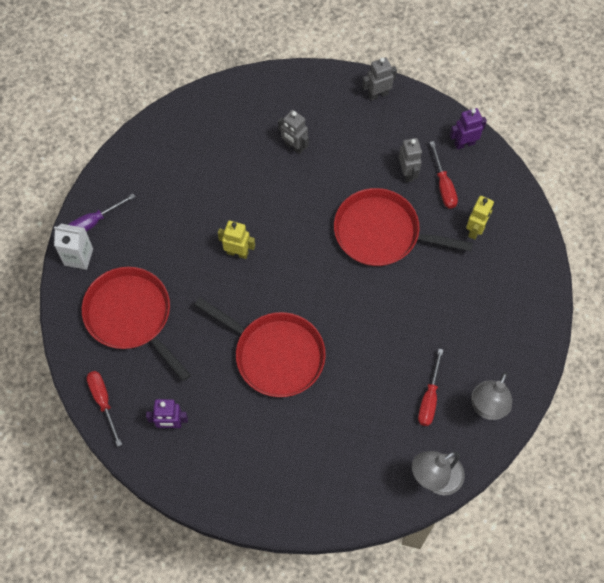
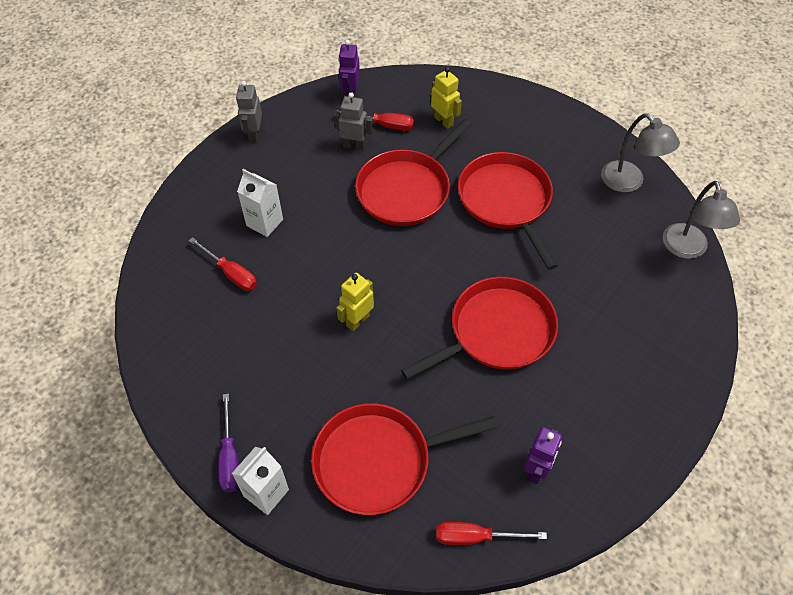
camera: 65 degrees left, 10 degrees down
(294, 146) = (264, 222): grey robot -> white carton
(411, 314) = (506, 201): none -> red pan
(429, 398) = (601, 221): red screwdriver -> red screwdriver (231, 273)

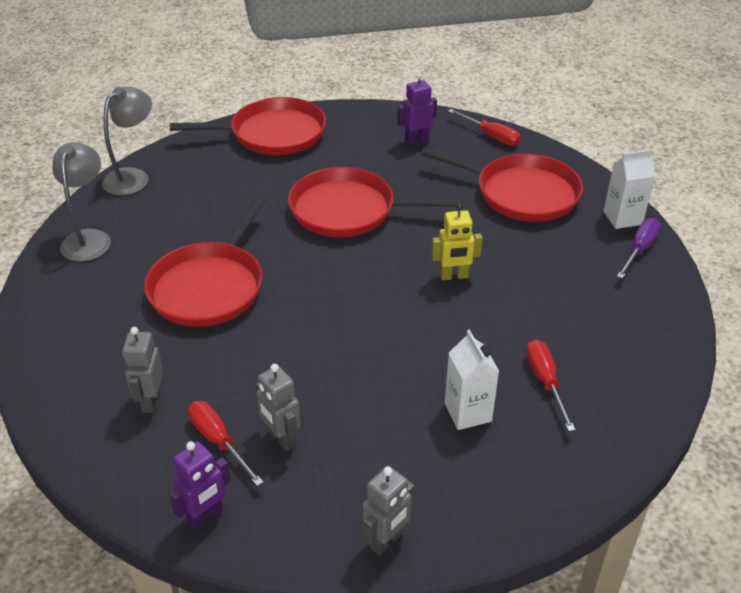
camera: 140 degrees left, 15 degrees down
(406, 190) = (285, 353): red pan -> red pan (273, 134)
(444, 121) = (151, 401): yellow robot -> grey robot

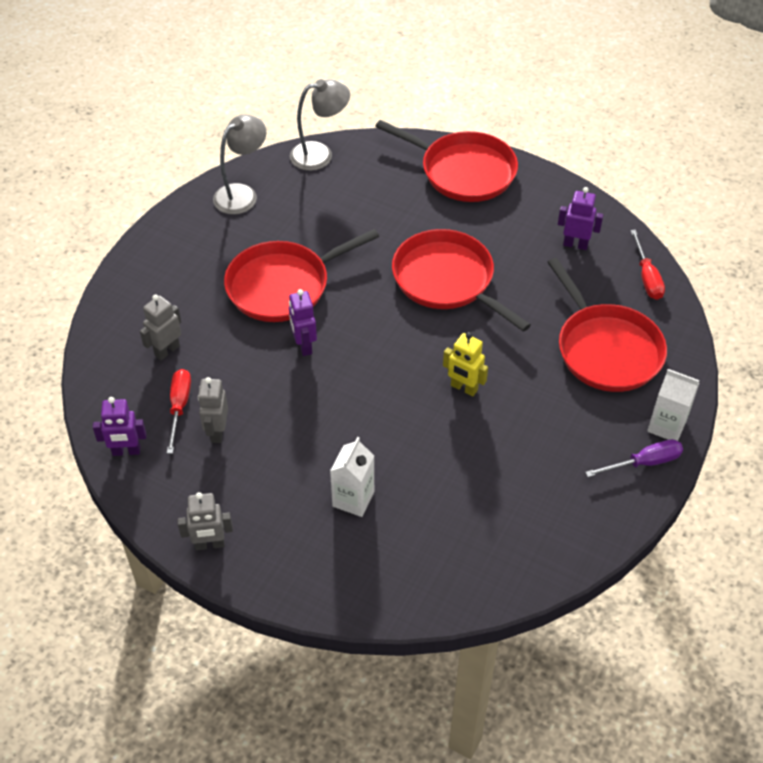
camera: 40 degrees right, 10 degrees up
(283, 321) = (304, 346): none -> purple robot
(545, 382) = (433, 515): red screwdriver -> none

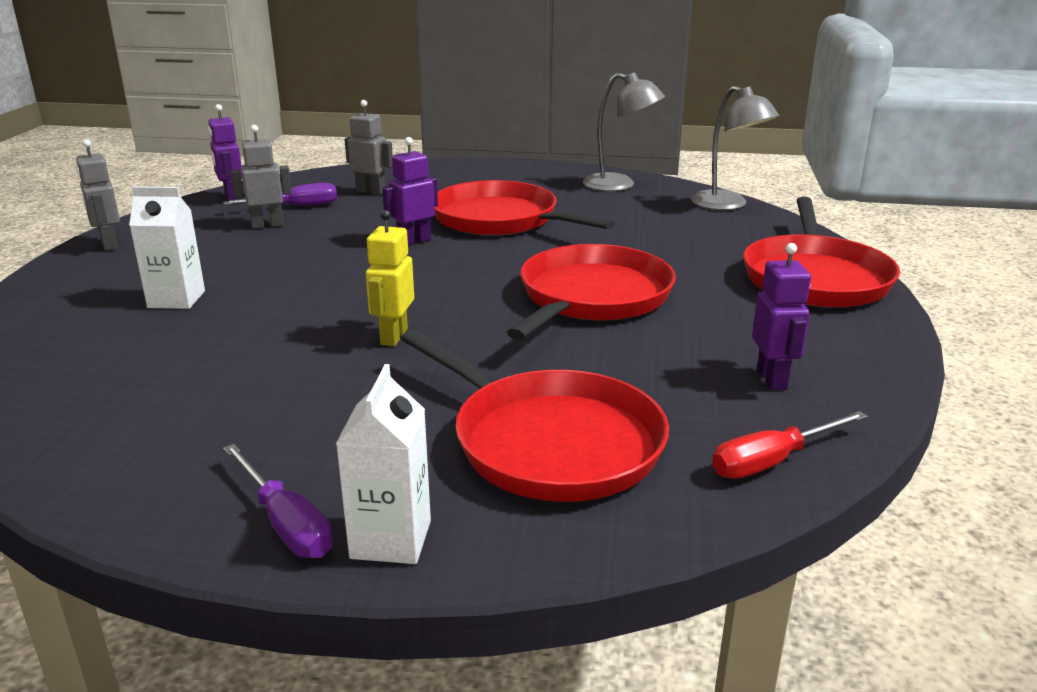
camera: 70 degrees right, 25 degrees down
(179, 407) = (296, 207): red screwdriver -> purple screwdriver
(606, 349) = (550, 442): red pan -> red pan turned 90 degrees counterclockwise

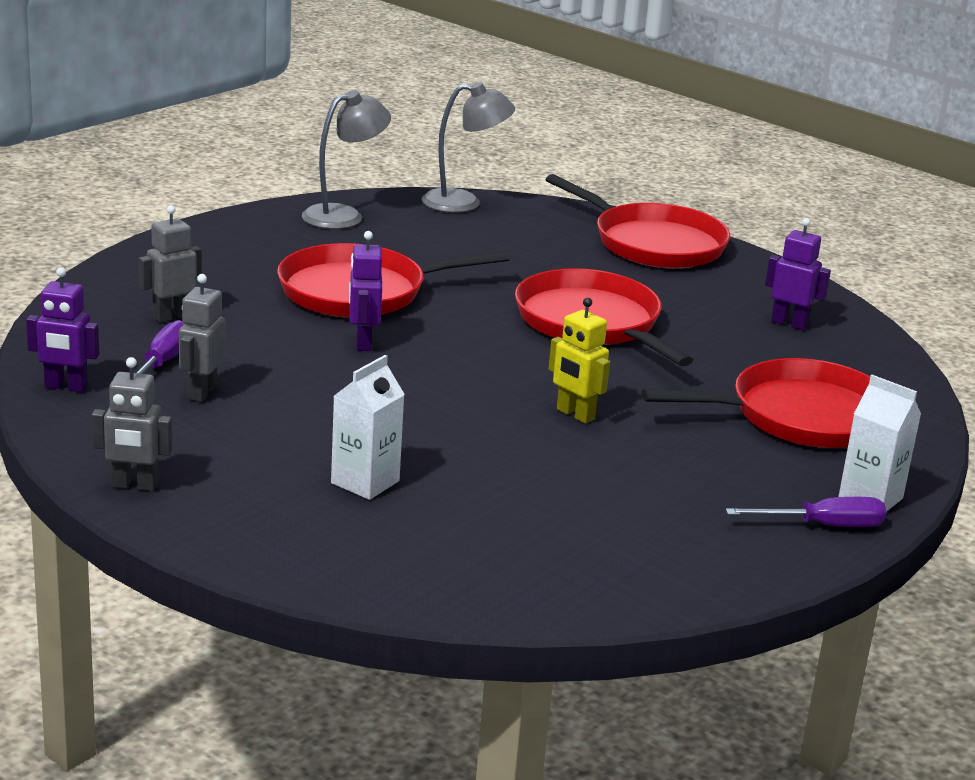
camera: 60 degrees left, 0 degrees up
(772, 461) = (885, 366): red screwdriver -> none

